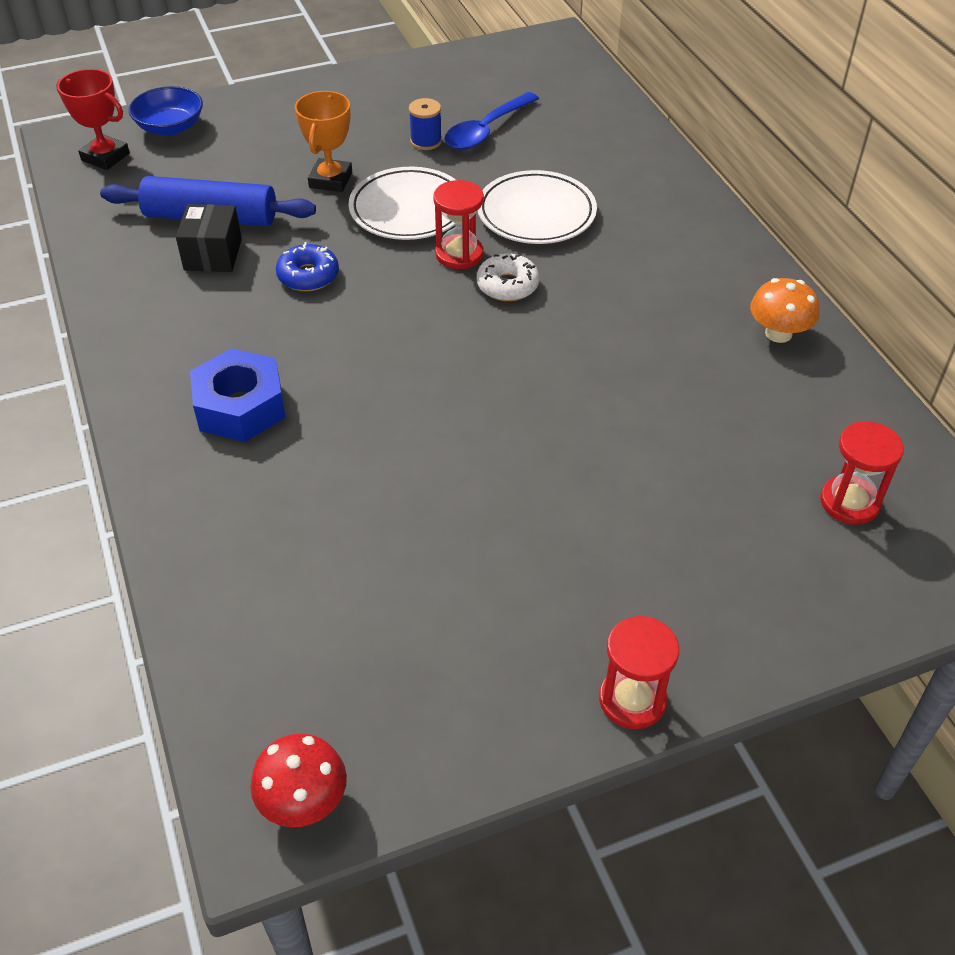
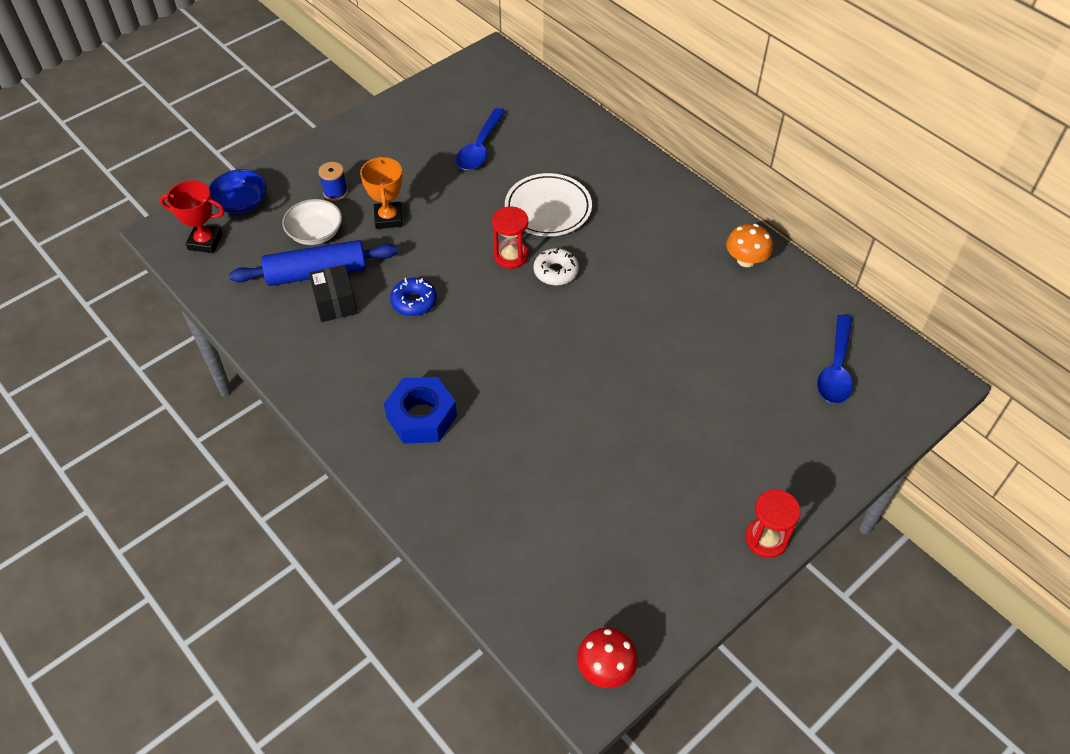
camera: 20 degrees left, 5 degrees up
(235, 176) = (315, 233): none -> white bowl
(408, 209) = (457, 229): white plate -> none
(426, 141) = (441, 168): blue spool -> blue spool (335, 192)
(849, 502) = (836, 369): red hourglass -> blue spoon

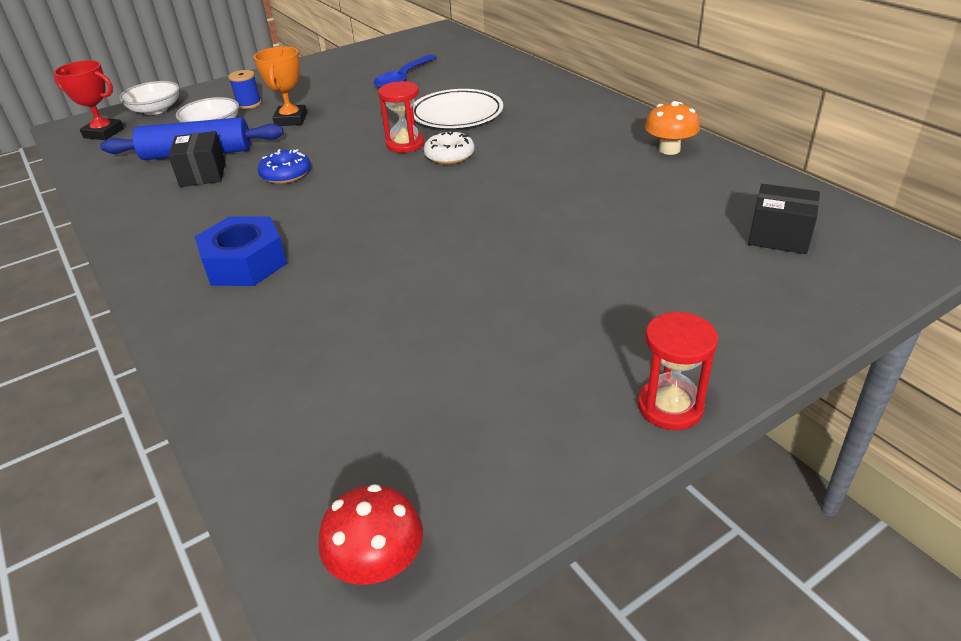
camera: 10 degrees right, 15 degrees down
(241, 203) = (155, 110): blue bowl -> white bowl
(836, 369) = (779, 236): blue spoon -> black box

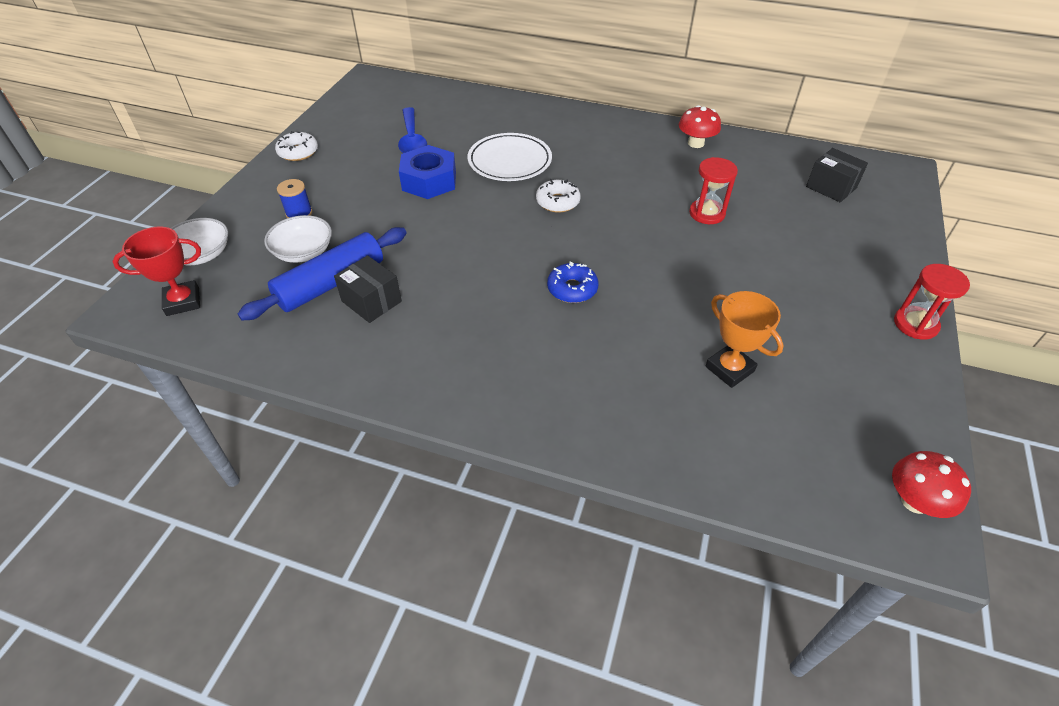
camera: 40 degrees left, 10 degrees up
(245, 263) = (541, 362): blue nut -> blue nut (429, 181)
(286, 174) = (450, 270): blue donut -> blue donut (572, 289)
(291, 120) = (369, 216): orange trophy -> orange trophy (729, 369)
(310, 66) = (298, 152): none -> white donut
(405, 144) = (508, 204): red hourglass -> red hourglass (707, 213)
(669, 149) = (695, 143): orange mushroom -> red mushroom
(779, 236) = (831, 187): black box -> black box turned 60 degrees clockwise

